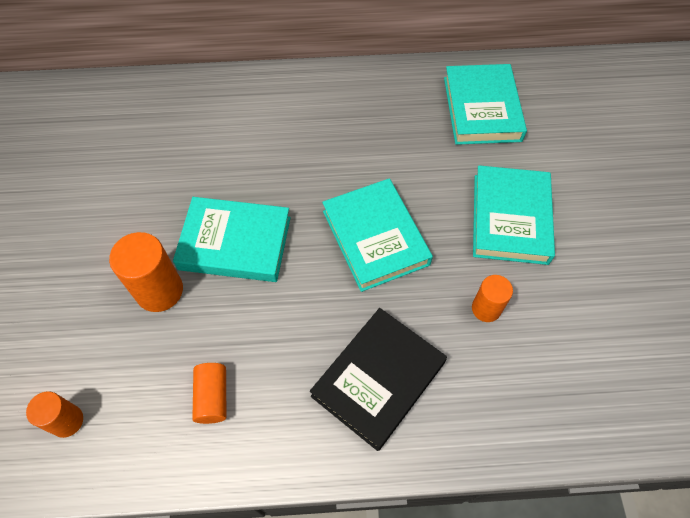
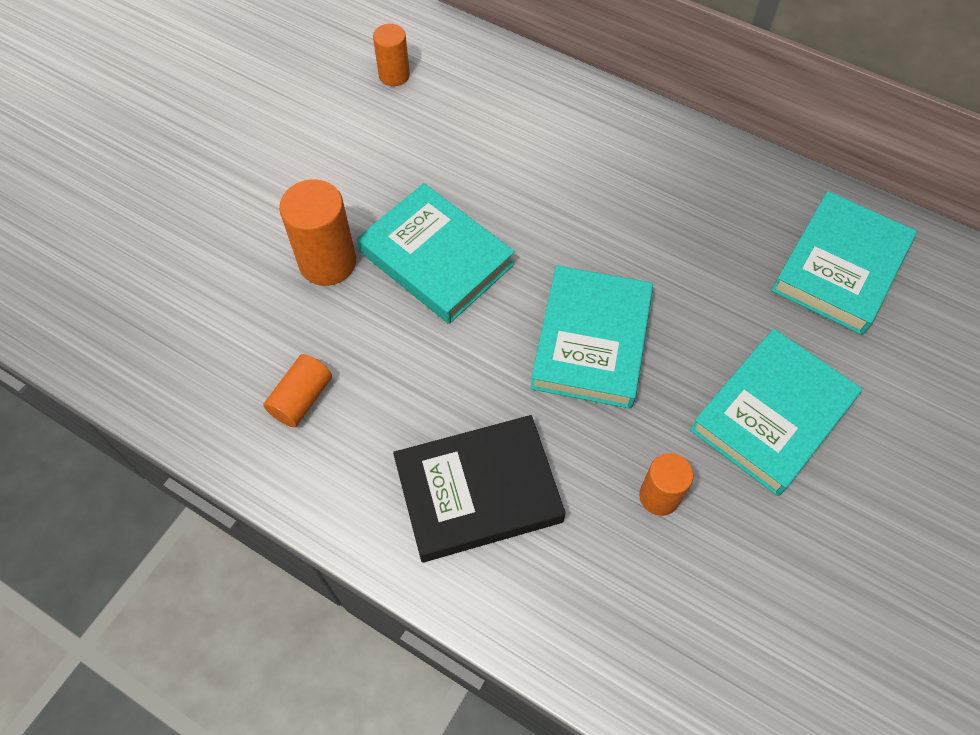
camera: 35 degrees right, 0 degrees up
(67, 421) = (159, 334): orange cylinder -> orange cylinder (394, 75)

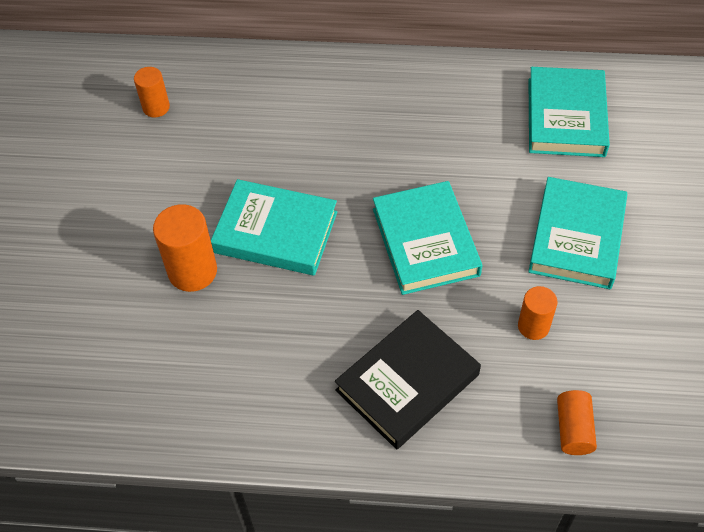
camera: 25 degrees left, 5 degrees down
(301, 399) = (235, 379): orange cylinder -> orange cylinder (573, 429)

